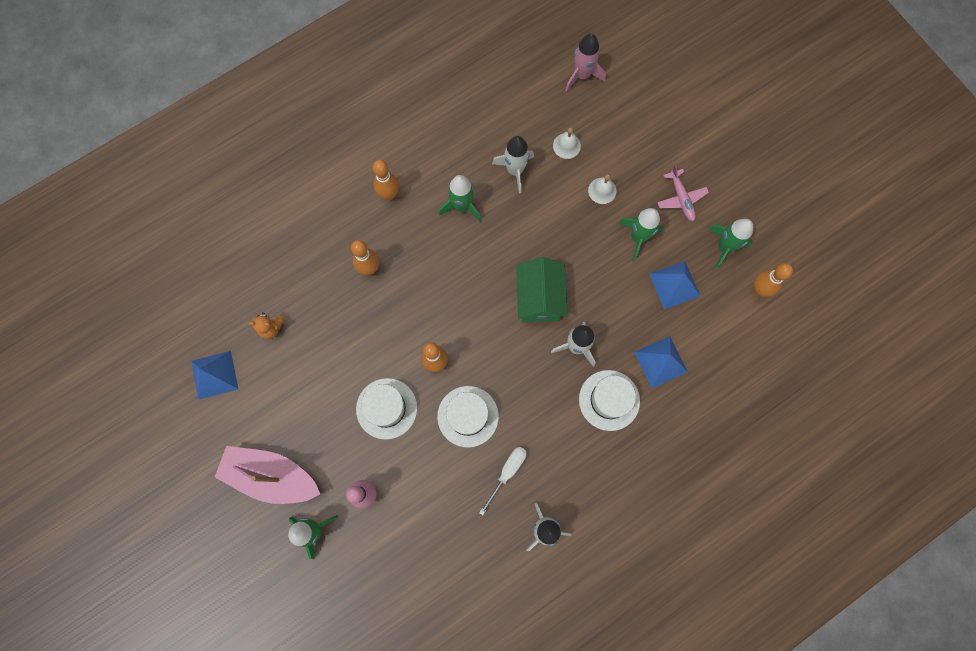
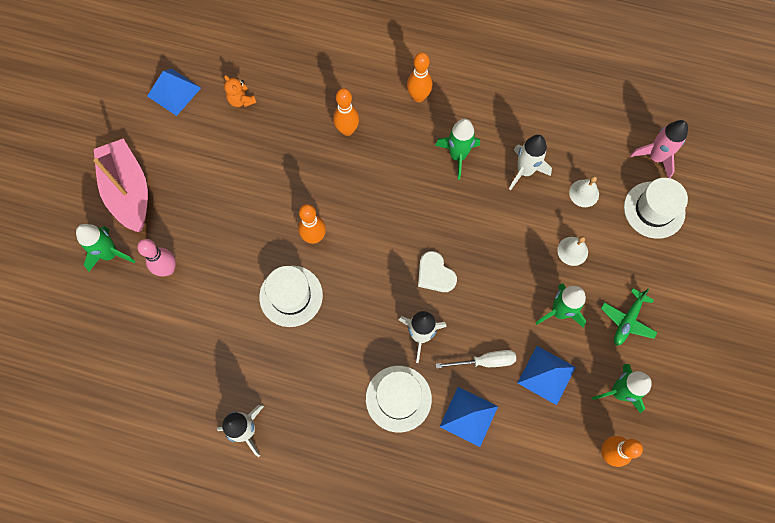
camera: 50 degrees right, 5 degrees down
(386, 408) = (247, 230): white hat -> white hat (654, 210)
(507, 472) = (270, 363): white screwdriver -> white screwdriver (485, 361)
(539, 299) = (435, 274): green house -> white heart
(681, 198) = (627, 320): pink plane -> green plane

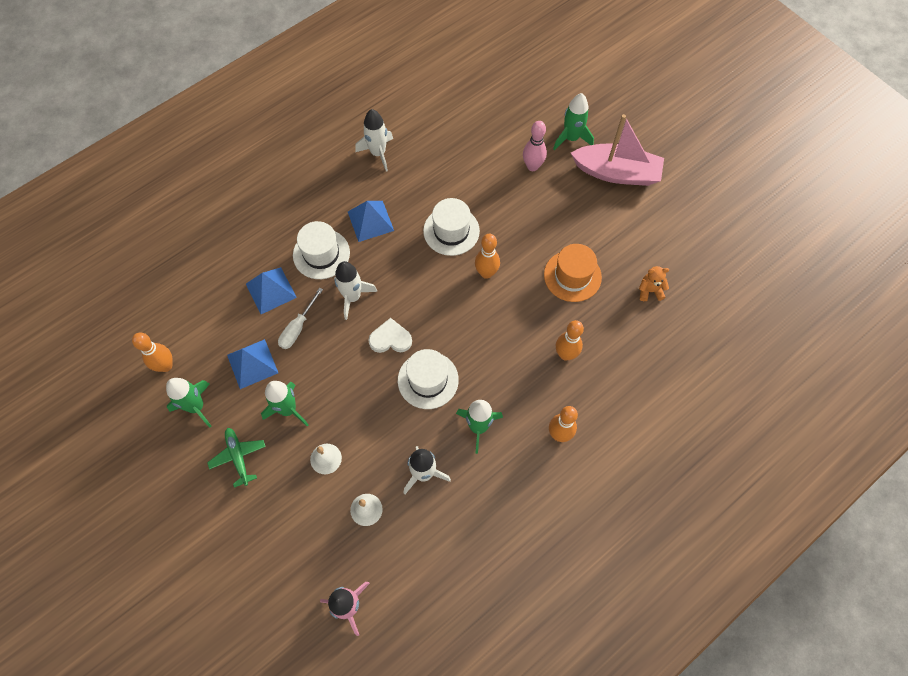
camera: 125 degrees right, 5 degrees down
(174, 92) = (691, 246): blue pyramid -> blue pyramid (370, 221)
(268, 166) = (572, 276): none -> orange hat
(654, 210) = (305, 560): white hat -> white hat (428, 380)

